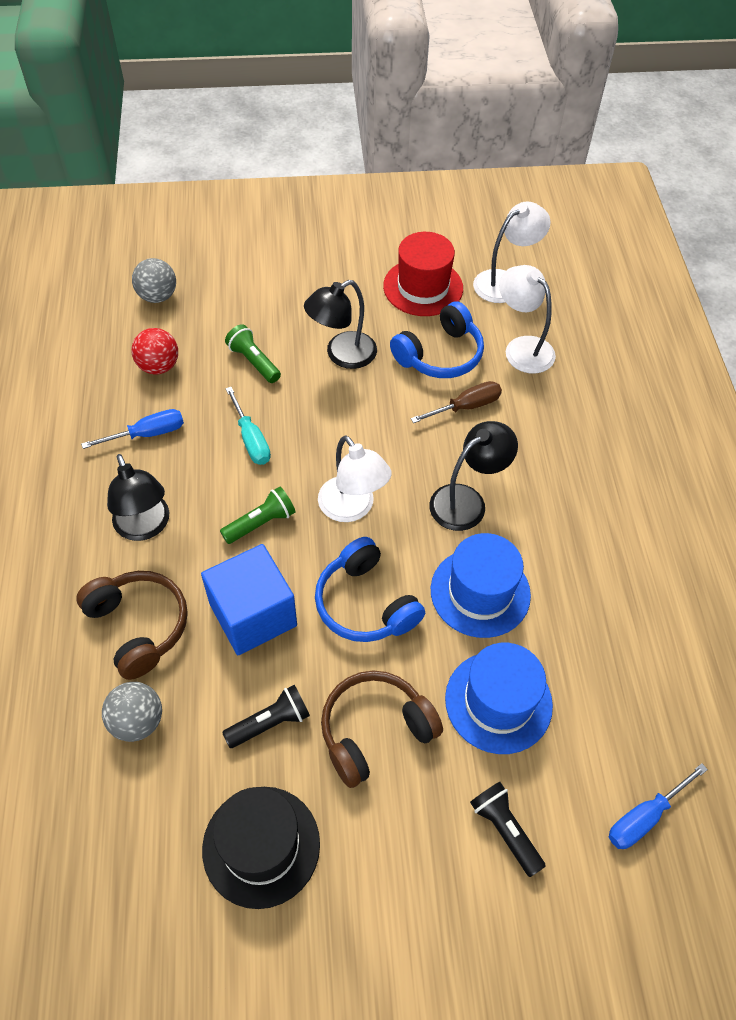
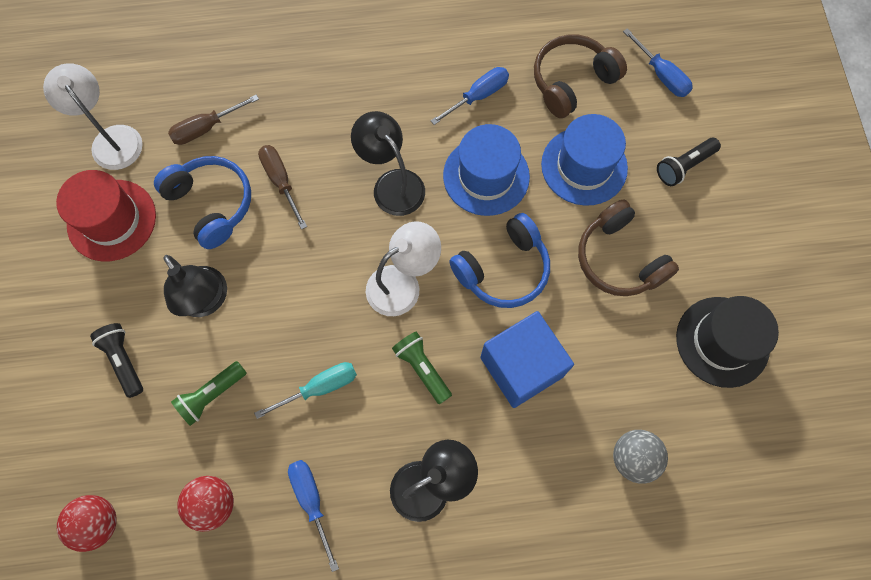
camera: 90 degrees left, 15 degrees up
(139, 626) = (541, 472): brown headphones -> brown headphones (572, 81)
(157, 296) = (98, 523): grey ball -> red ball
(270, 723) = (621, 343): black flashlight -> black flashlight (124, 360)
(522, 348) = (206, 128): white lamp -> brown screwdriver
(585, 589) = (478, 96): none -> blue screwdriver

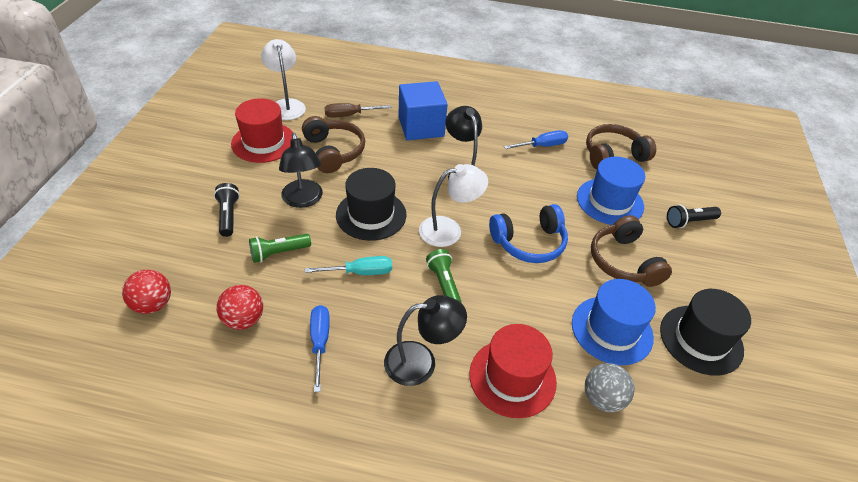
camera: 15 degrees right, 25 degrees down
(212, 204) = (334, 152): blue headphones -> brown headphones
(281, 182) = (386, 153): brown screwdriver -> none
(300, 294) = (371, 215): none -> black hat
(486, 176) = (533, 188): blue hat -> blue hat (612, 330)
(521, 367) = (524, 306): blue cube -> blue cube (421, 127)
(534, 467) = (512, 377): none -> red hat
(661, 75) = (681, 168): blue screwdriver -> none

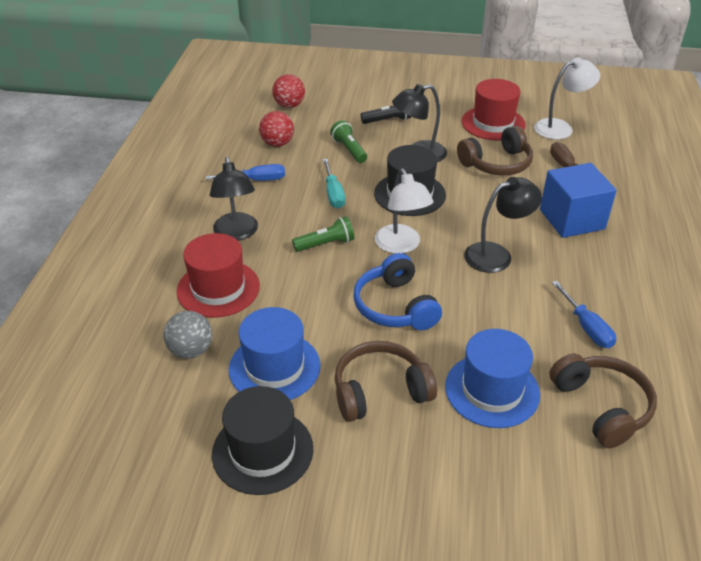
camera: 90 degrees right, 5 degrees down
(689, 222) = (476, 481): black flashlight -> none

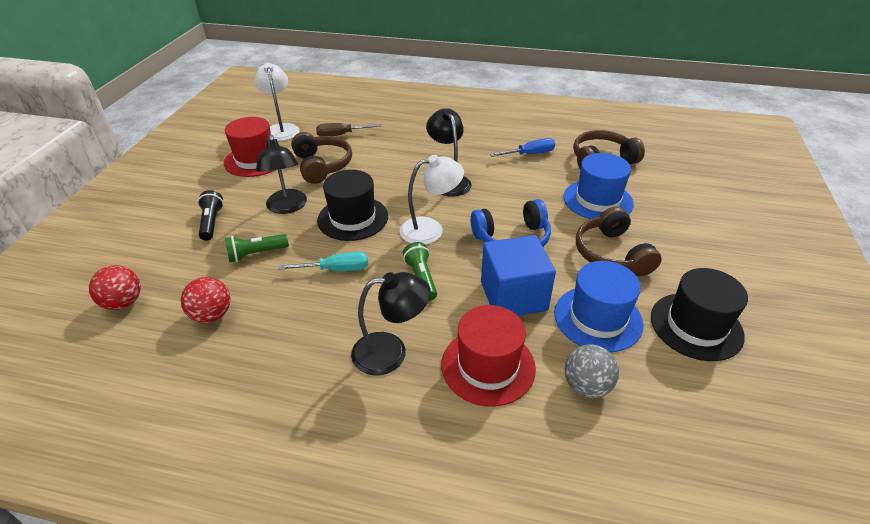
camera: 85 degrees left, 0 degrees up
(256, 180) = (287, 335): blue screwdriver -> none
(572, 219) = (410, 142): blue cube -> blue cube (513, 296)

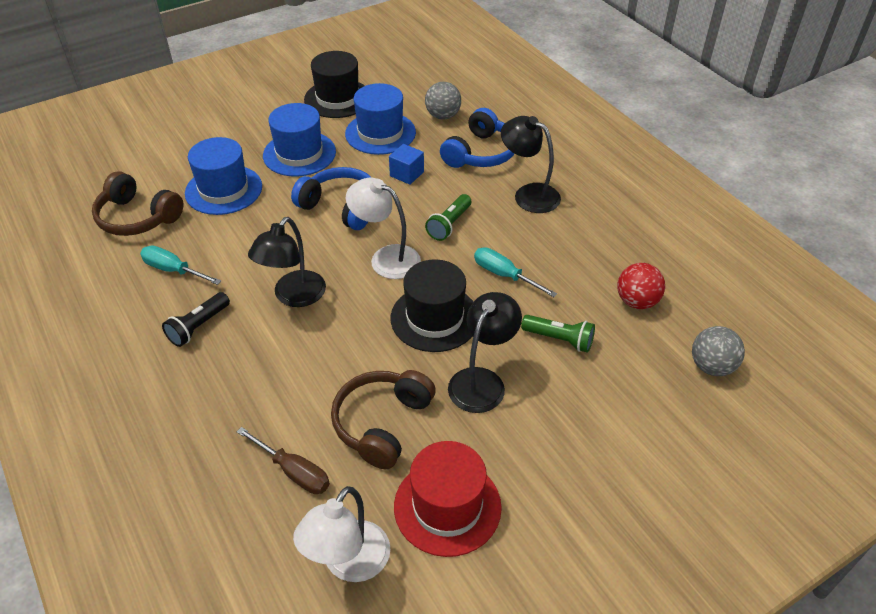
camera: 135 degrees left, 5 degrees up
(124, 303) = (711, 366): red ball -> grey ball
(211, 222) = (577, 417): black flashlight -> black flashlight (198, 326)
(488, 366) = (480, 153): red hat -> blue headphones
(513, 296) = (407, 174): blue cube -> blue cube, size x0.52
(529, 154) = (173, 270): blue screwdriver -> turquoise screwdriver
(611, 254) = (299, 154): brown headphones -> blue hat

